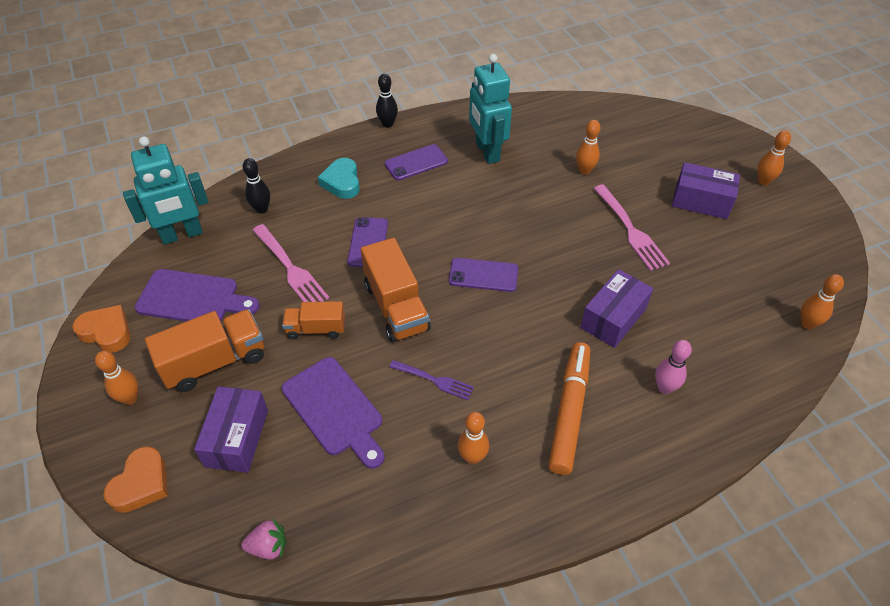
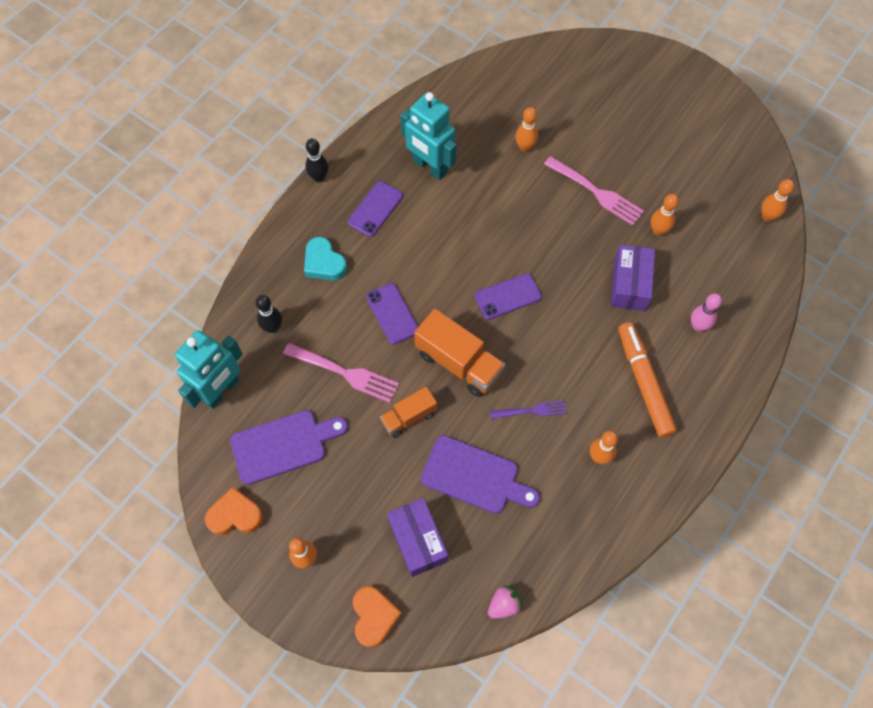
camera: 30 degrees left, 15 degrees up
(215, 362) = (349, 490): orange truck -> none
(701, 201) = (635, 135): purple box -> none
(763, 181) = (672, 90): orange bowling pin -> orange bowling pin (658, 231)

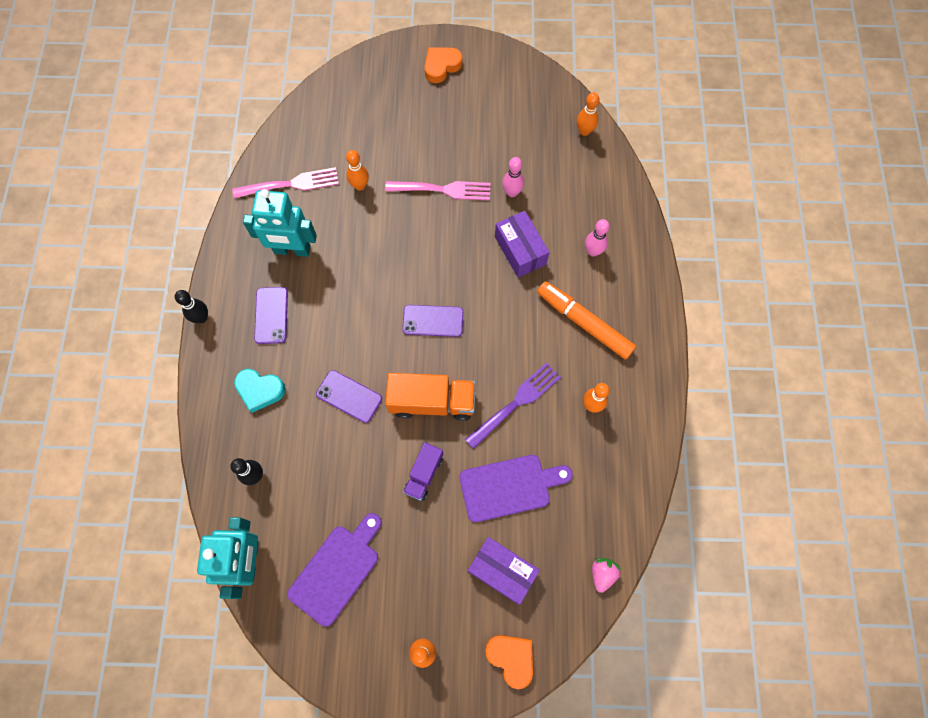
camera: 35 degrees left, 5 degrees up
(235, 515) = (338, 658): orange heart -> orange heart (441, 66)
(345, 373) = (345, 473): pink fork -> pink fork (291, 184)
(409, 417) = (424, 474): orange truck -> purple truck
(508, 296) = (433, 321): purple phone -> purple phone turned 60 degrees clockwise
(532, 411) = (516, 403): purple fork -> purple fork, size x1.60
(658, 231) = (512, 192): orange bowling pin -> pink bowling pin

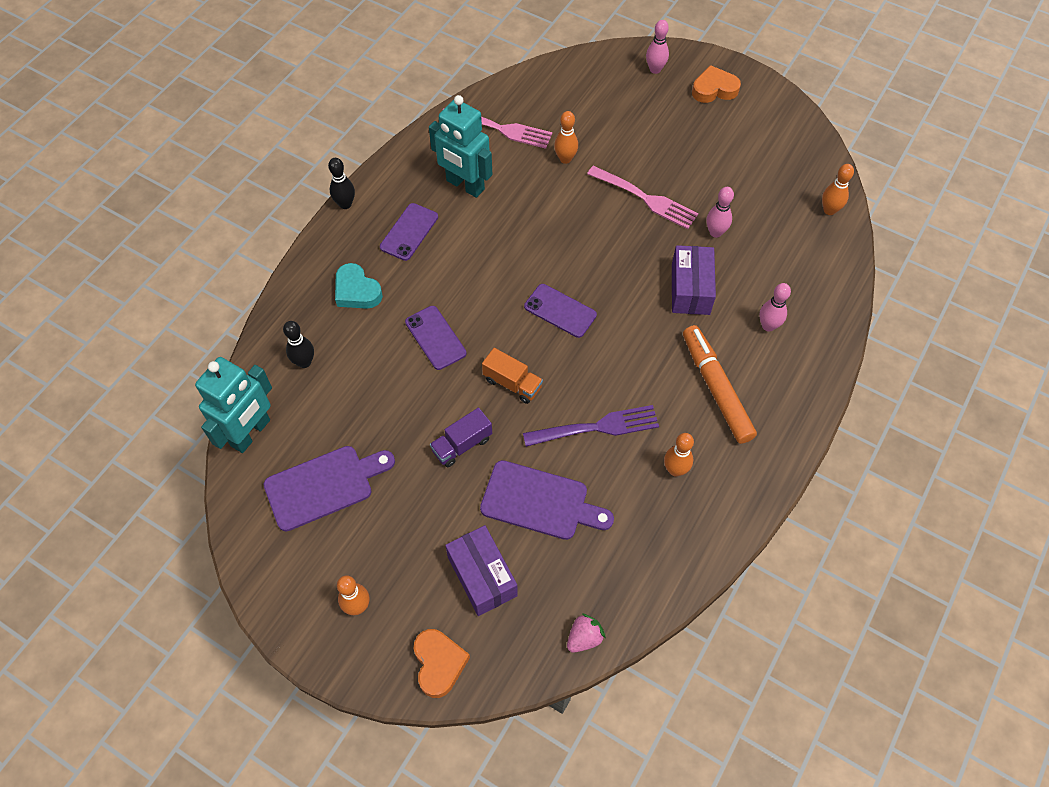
camera: 30 degrees right, 10 degrees down
(385, 70) = (655, 69): none -> pink bowling pin
(432, 402) = (512, 383): orange truck -> orange truck, size x0.60

